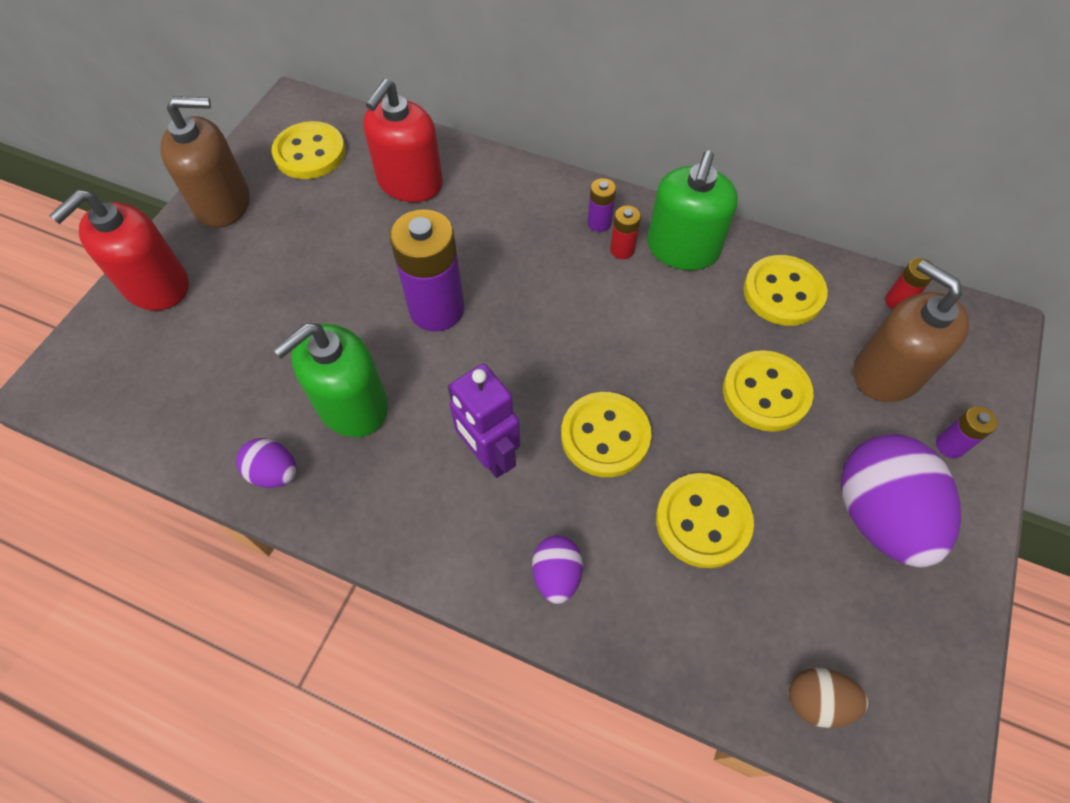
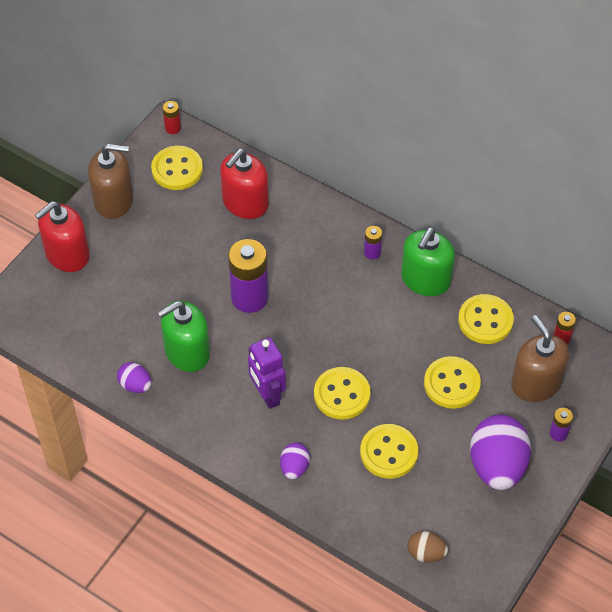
camera: 10 degrees right, 5 degrees down
(622, 250) = (383, 274): red battery -> red battery (173, 128)

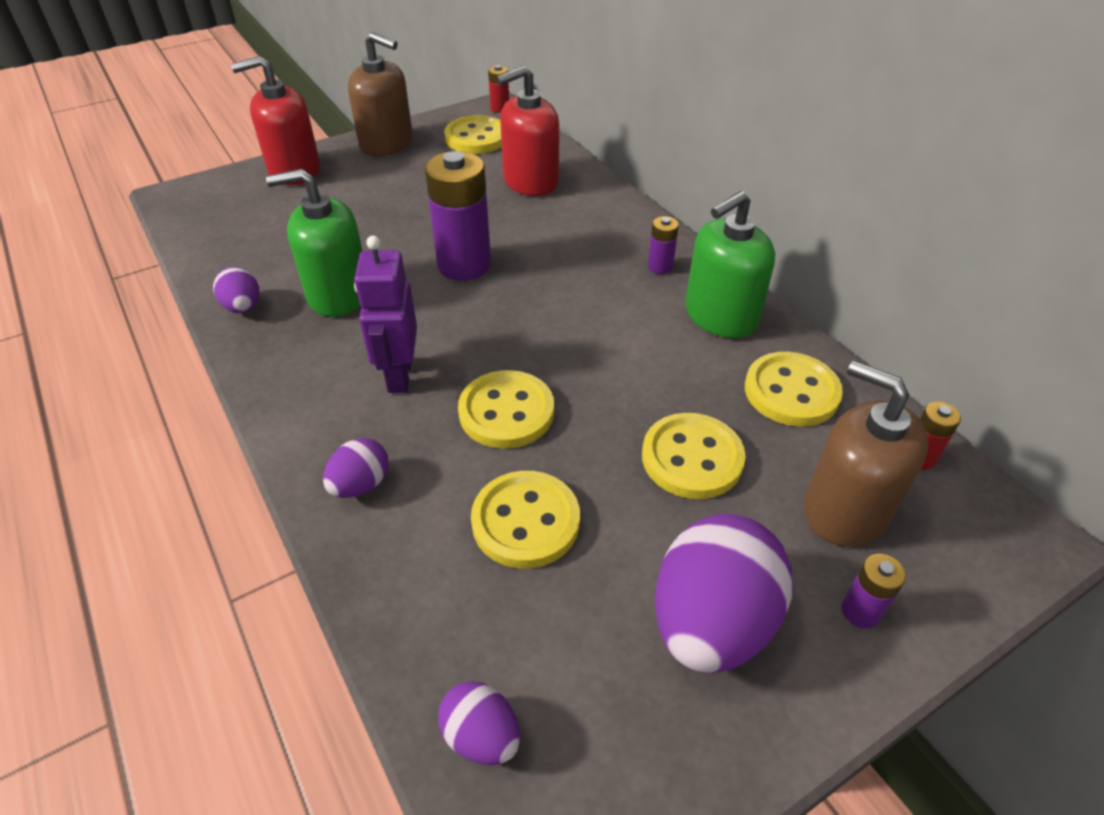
camera: 25 degrees right, 10 degrees down
(426, 553) = (481, 736): brown egg -> purple egg
(536, 383) = (845, 509): brown soap dispenser -> brown soap dispenser turned 45 degrees counterclockwise

